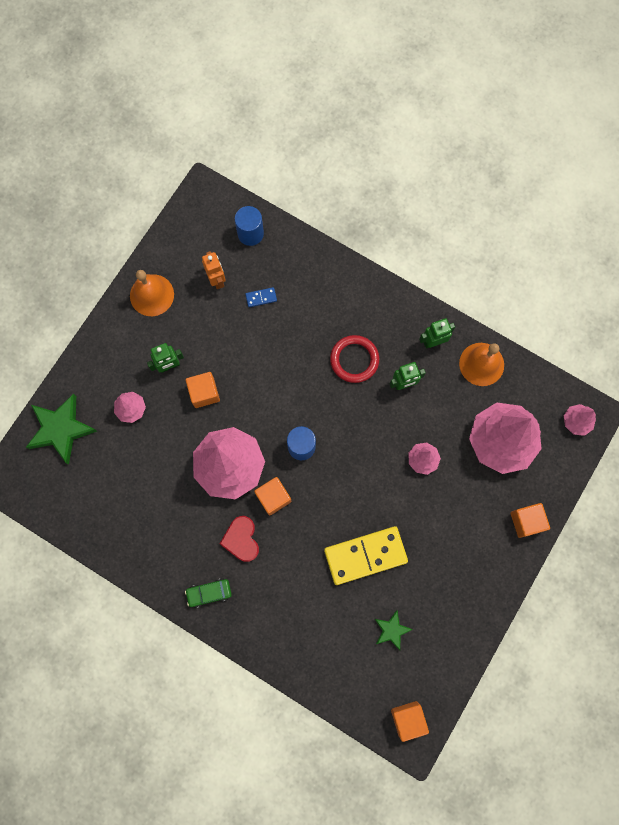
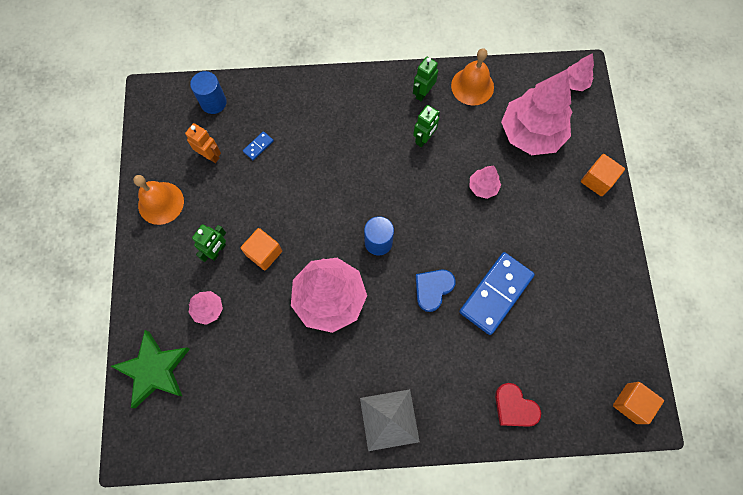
camera: 35 degrees left, 5 degrees down
(209, 593) = (389, 419): green car -> grey pyramid
(241, 539) = (384, 353): red heart -> red heart (514, 407)
(273, 497) = (385, 299): orange cube -> none
(317, 516) = (433, 289): none -> blue heart
(354, 360) = (371, 146): red ring -> none
(365, 555) = (496, 294): yellow domino -> blue domino
(391, 630) = (562, 339): green star -> none

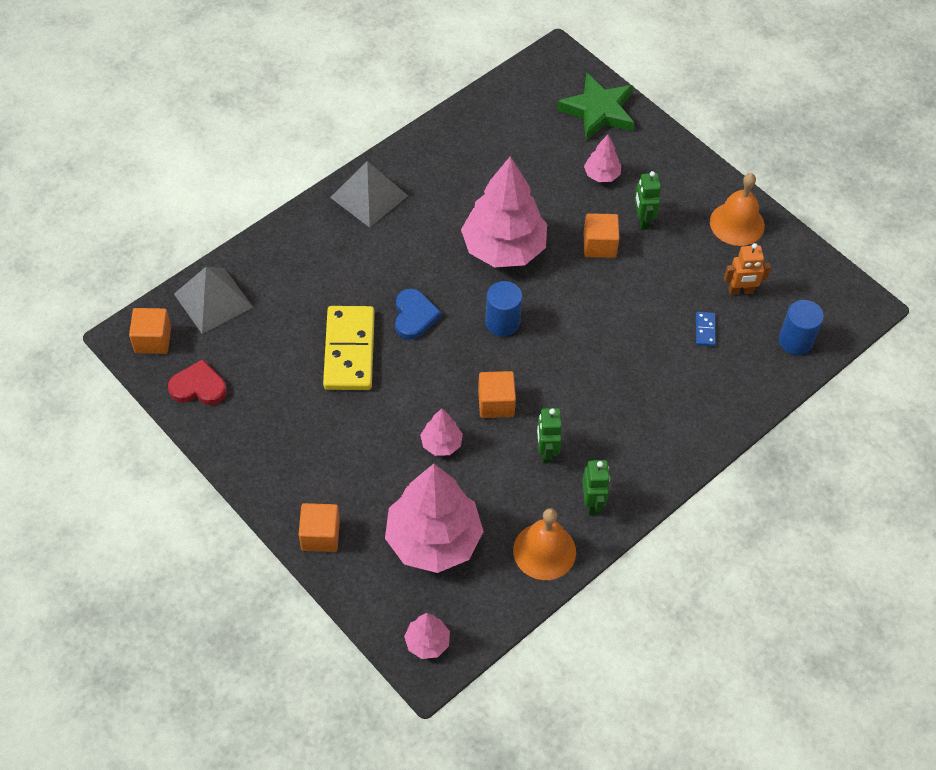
camera: 140 degrees right, 15 degrees down
(428, 189) = (496, 403): none -> orange cube
(496, 294) = (349, 350): blue domino -> yellow domino
(514, 407) = (263, 271): red heart -> red heart (198, 387)
(567, 407) = (213, 300): none -> grey pyramid

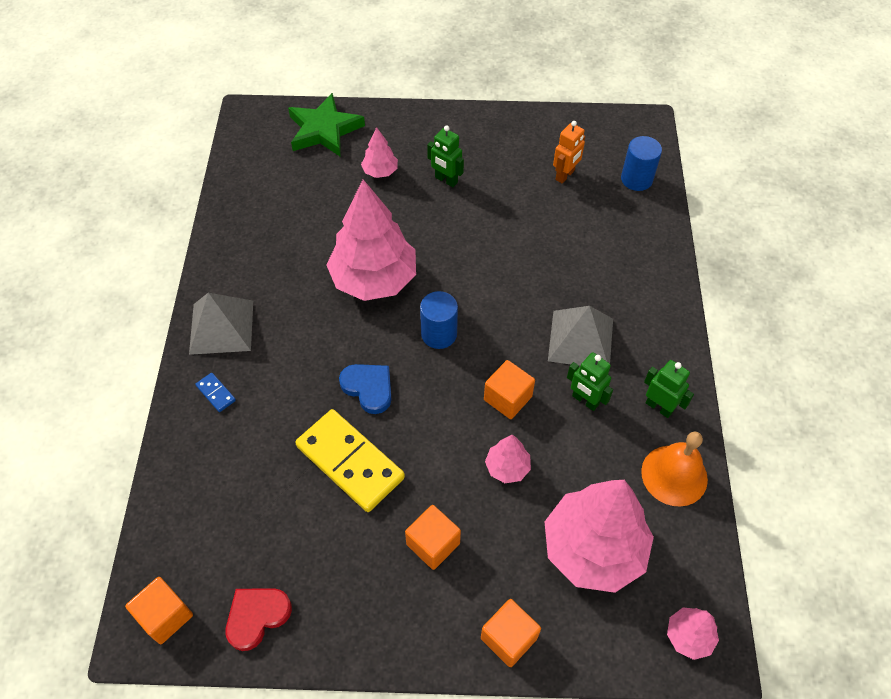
camera: 45 degrees left, 0 degrees up
(213, 300) = (182, 528): grey pyramid -> grey pyramid (580, 339)
(599, 245) = (438, 221): orange cube -> orange cube (433, 544)
(705, 330) = (576, 219): blue domino -> blue domino (216, 393)
(737, 223) = (508, 133): orange bell -> none

